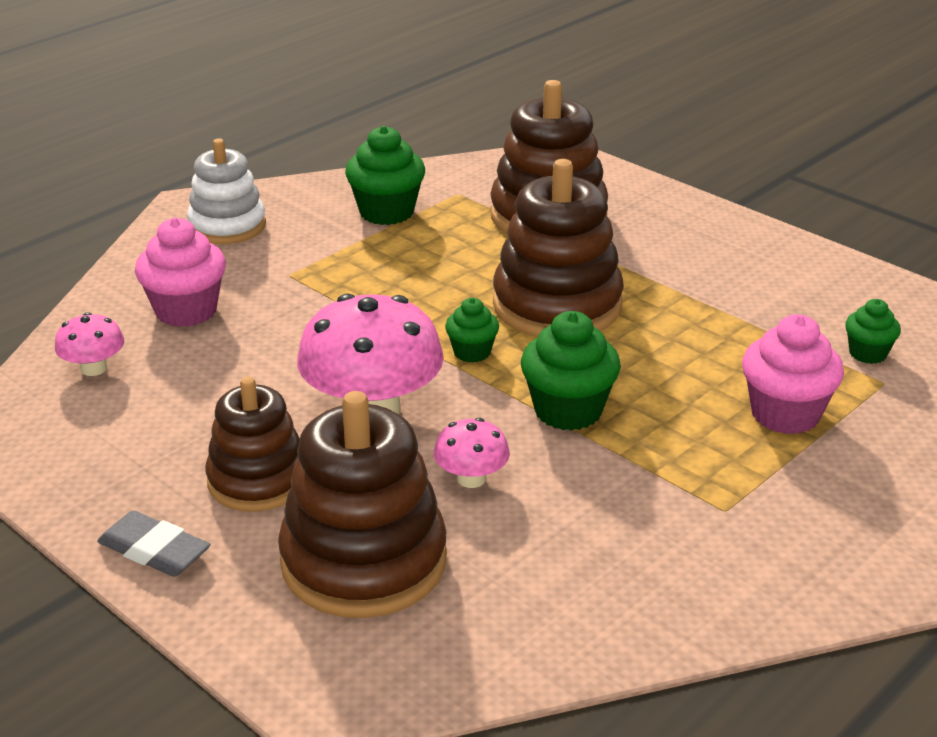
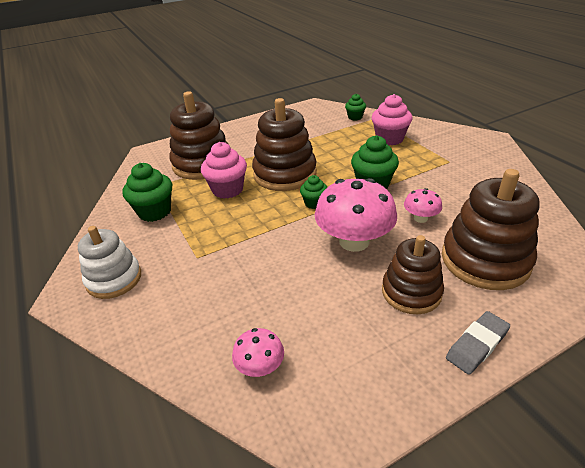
camera: 70 degrees left, 5 degrees up
(186, 311) = (211, 309): pink cupcake -> pink cupcake (227, 190)

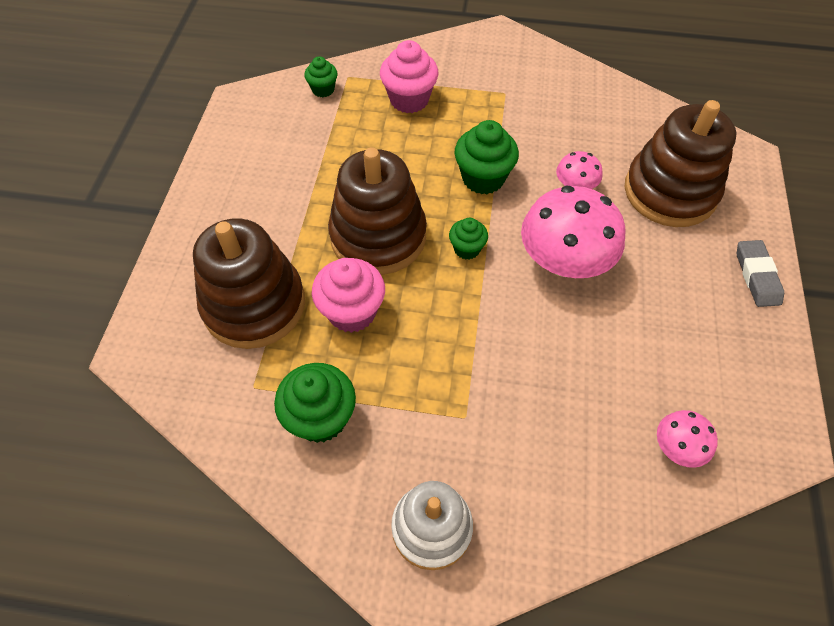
camera: 55 degrees left, 20 degrees up
(411, 292) = (669, 271): brown stacking toy -> none

